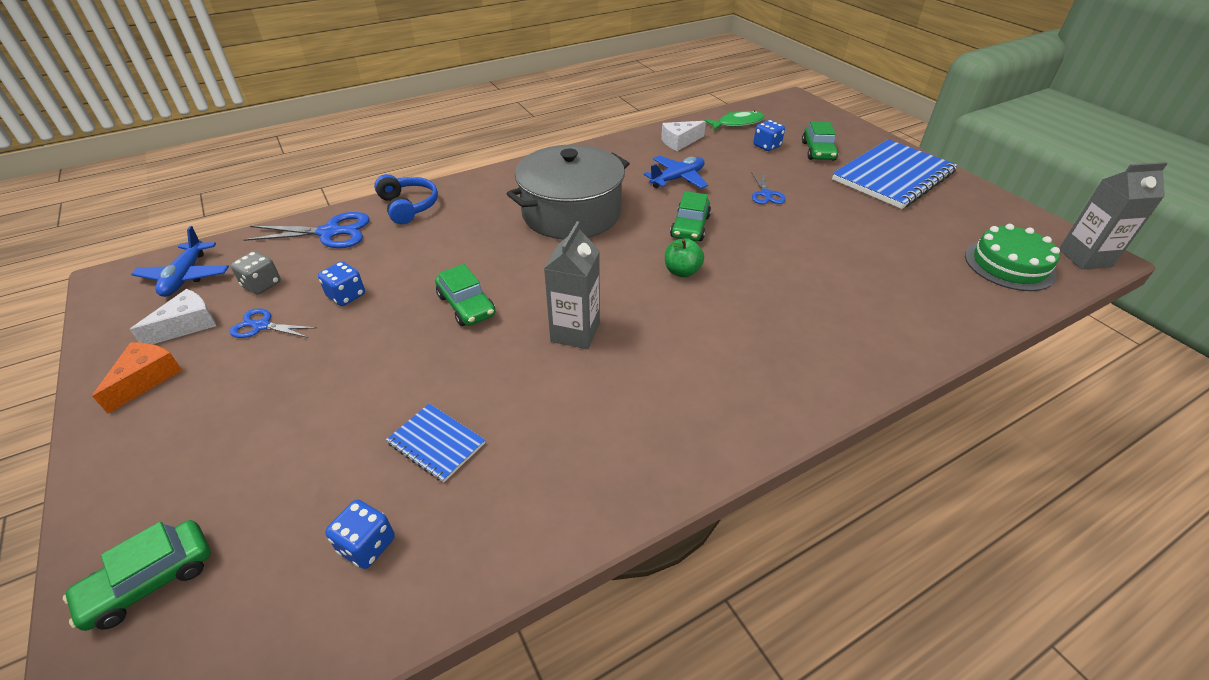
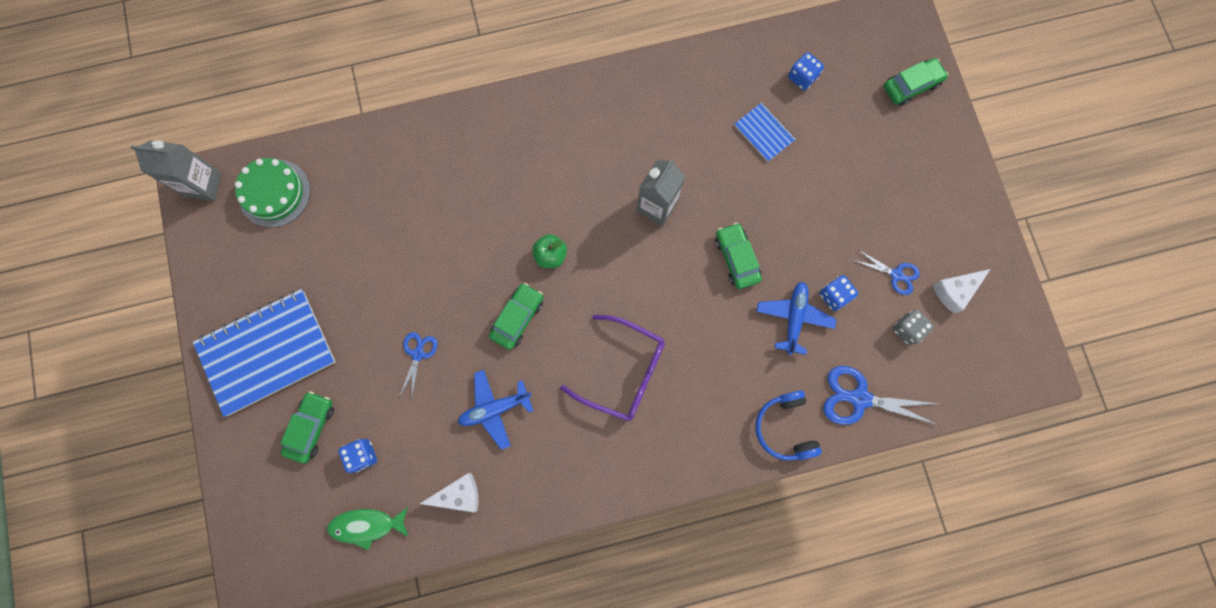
camera: 165 degrees left, 35 degrees up
(146, 379) = (965, 237): orange cheese -> none
(186, 276) = (976, 359): blue plane -> blue plane (793, 318)
(571, 213) = (623, 372): grey pot -> purple glasses

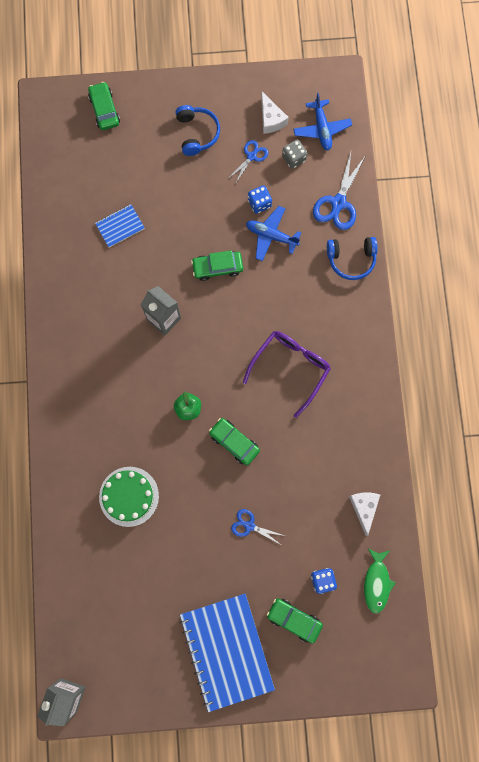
camera: 80 degrees left, 0 degrees up
(274, 193) = (89, 632): green cake -> green cake (129, 496)
(495, 409) = (303, 470): blue plane -> blue plane (321, 129)
(802, 77) = (80, 188): blue dice -> none
(910, 201) = (197, 133): none -> blue headphones

